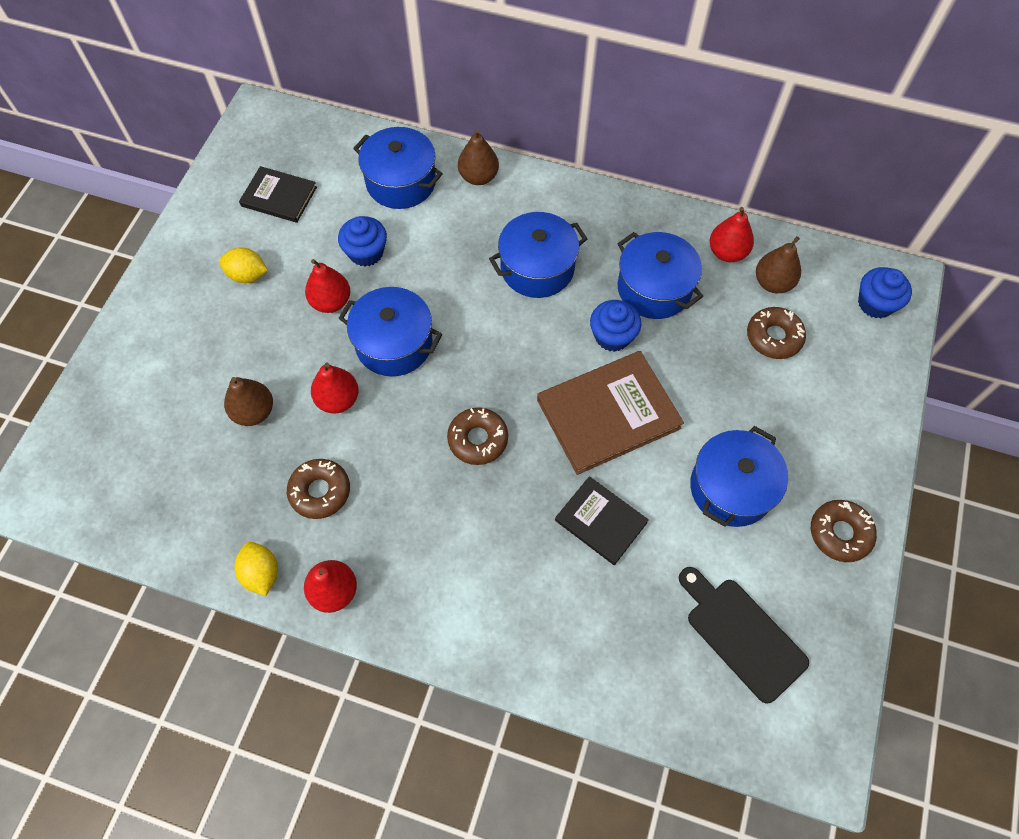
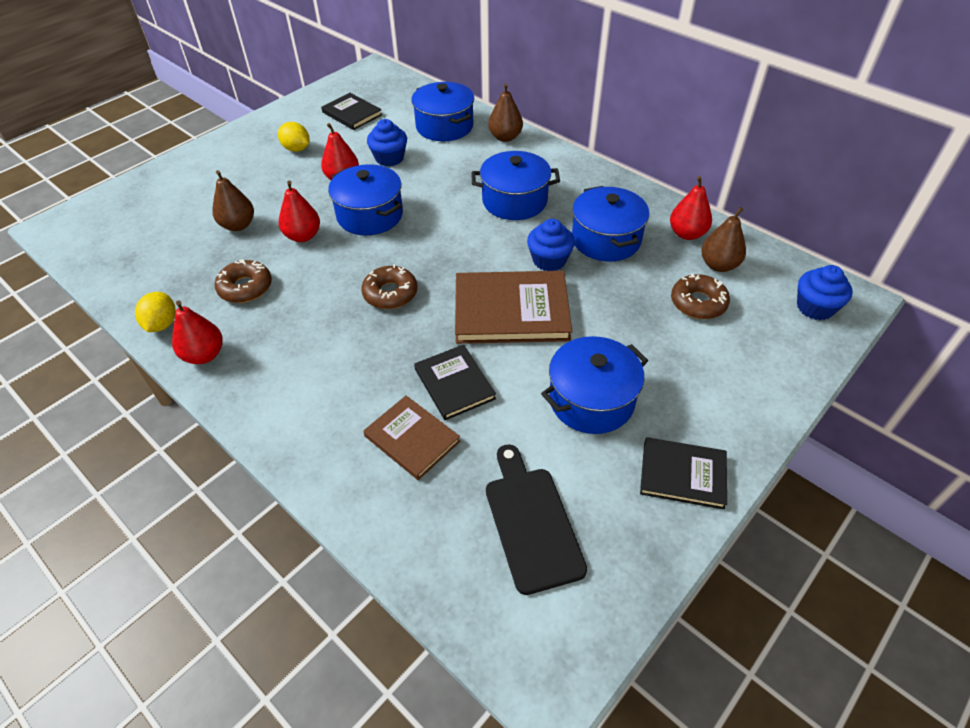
camera: 25 degrees right, 15 degrees down
(596, 597) = (412, 438): none -> brown book
(840, 533) = (682, 475): brown donut -> black book

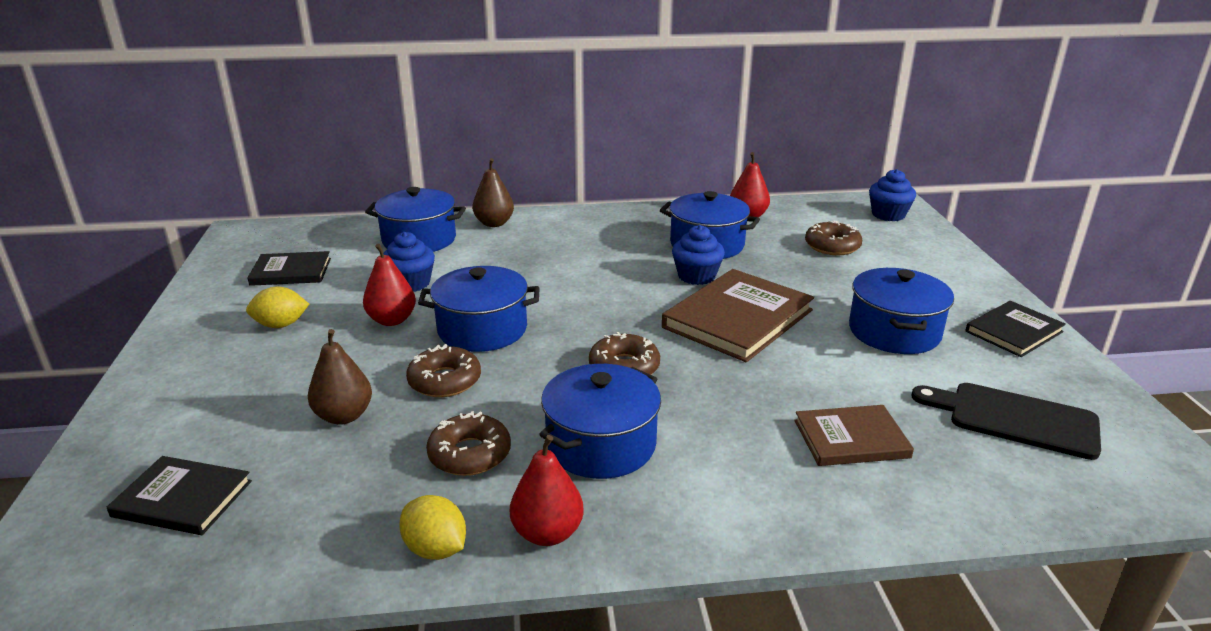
camera: 50 degrees left, 20 degrees down
(303, 236) = (445, 381): red pear -> brown donut
(454, 384) = (800, 385): black book -> black book (182, 498)
(514, 201) = (591, 256): blue pot -> blue pot (601, 444)
(718, 265) = (800, 222): brown pear -> none

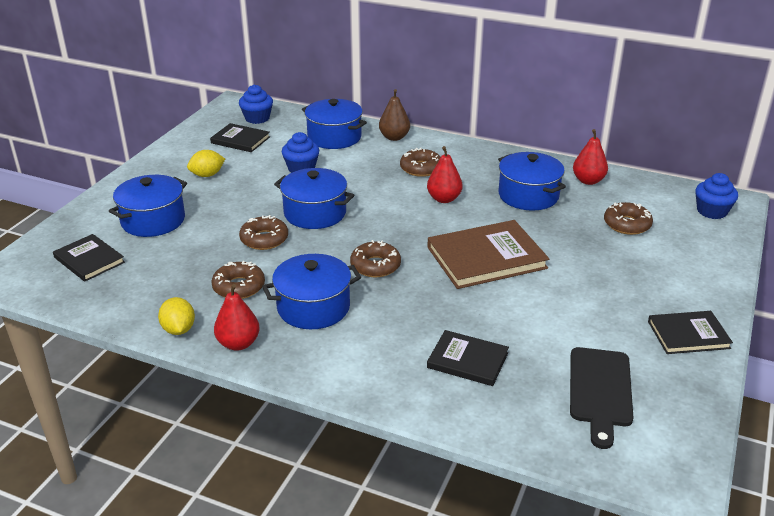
camera: 30 degrees right, 5 degrees up
(281, 325) = (207, 175): yellow lemon -> yellow lemon turned 45 degrees counterclockwise
(344, 416) = (195, 242): brown pear -> none
(392, 320) = (269, 190): red pear -> red pear (444, 199)
(560, 247) = (421, 168): none -> brown donut
(696, 276) = (493, 218): blue cupcake -> blue cupcake (257, 118)
(851, 439) = (467, 360): brown book -> black book
(894, 332) = (590, 303): blue pot -> blue pot (153, 220)
(1014, 419) = (600, 391): black cutting board -> black cutting board turned 135 degrees counterclockwise

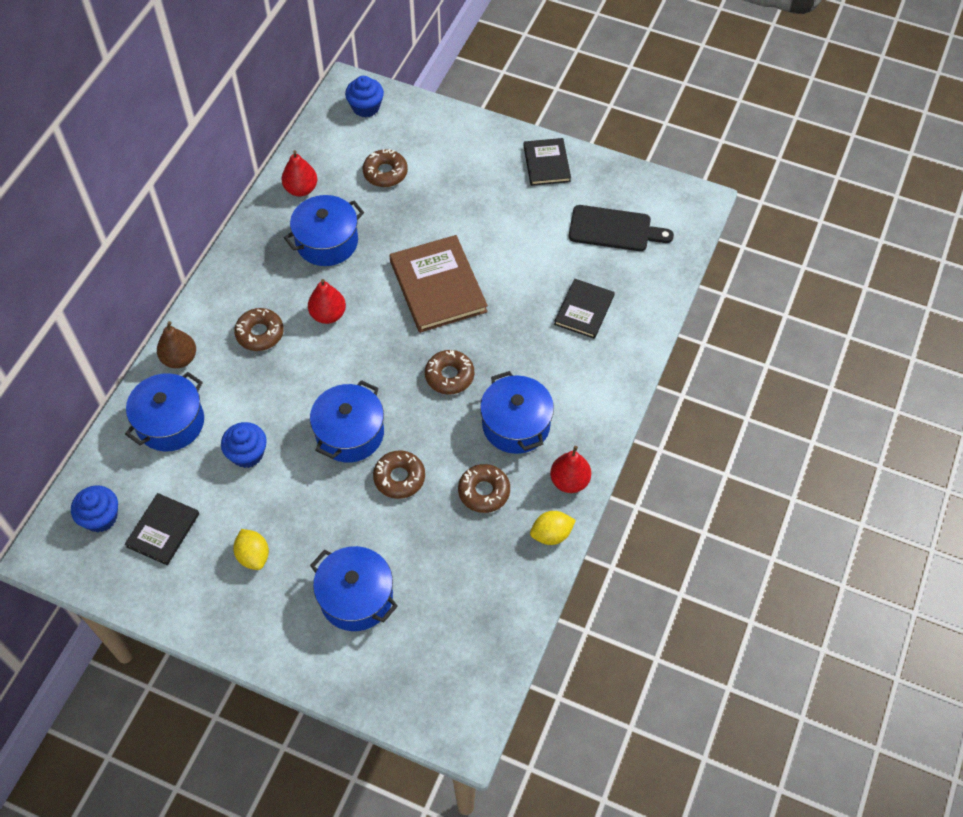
camera: 90 degrees left, 25 degrees up
(89, 260) = (434, 647): black book -> none

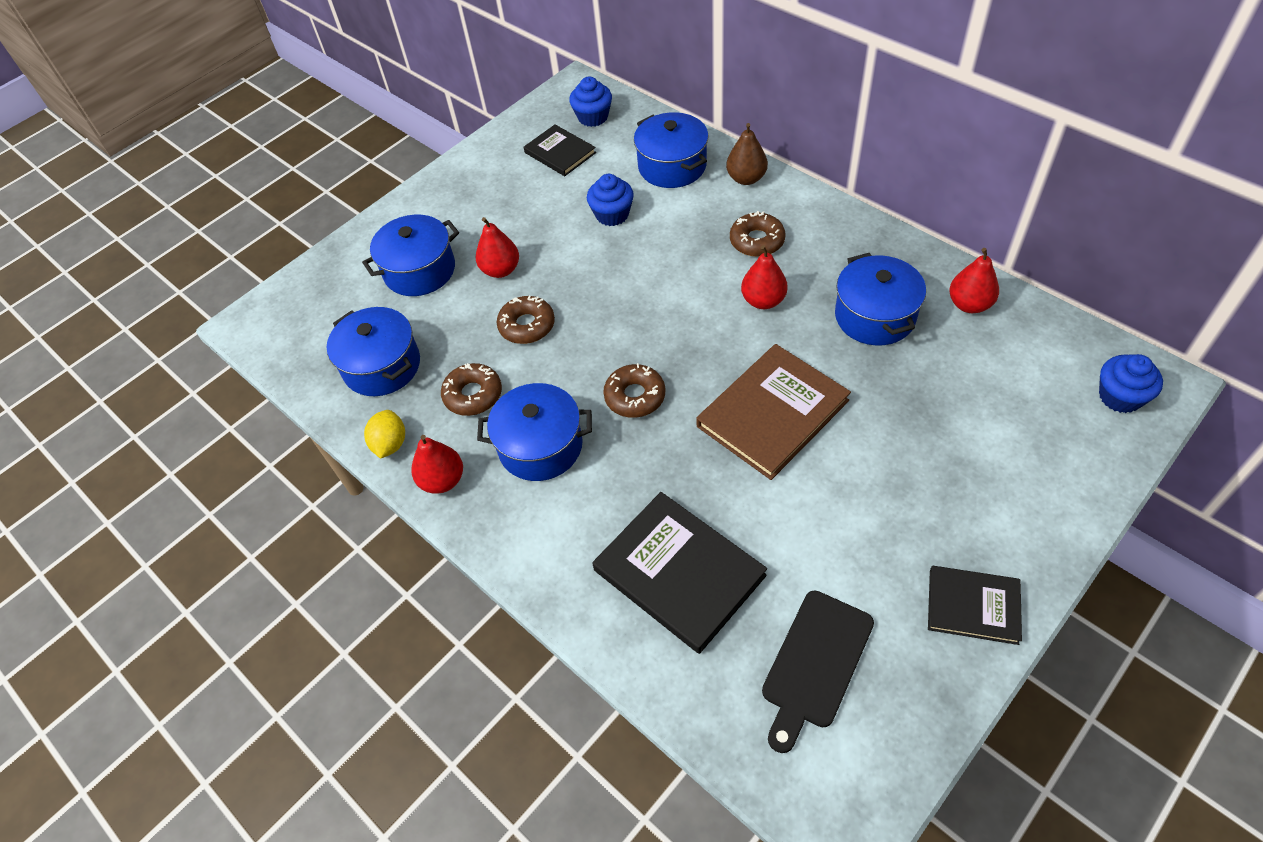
camera: 115 degrees right, 5 degrees down
(253, 556) = (502, 207): yellow lemon -> none
(339, 524) = (501, 270): none -> red pear
(350, 433) = (599, 294): blue pot -> blue pot (382, 366)
(385, 173) = (985, 395): brown donut -> none
(438, 286) = (773, 413): brown book -> brown book turned 45 degrees counterclockwise
(584, 310) = (679, 573): black book -> black book, size x1.67

